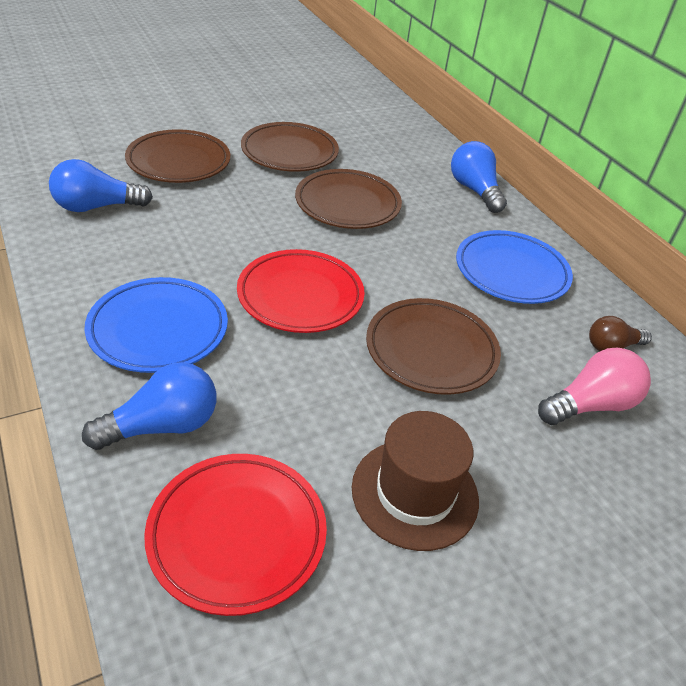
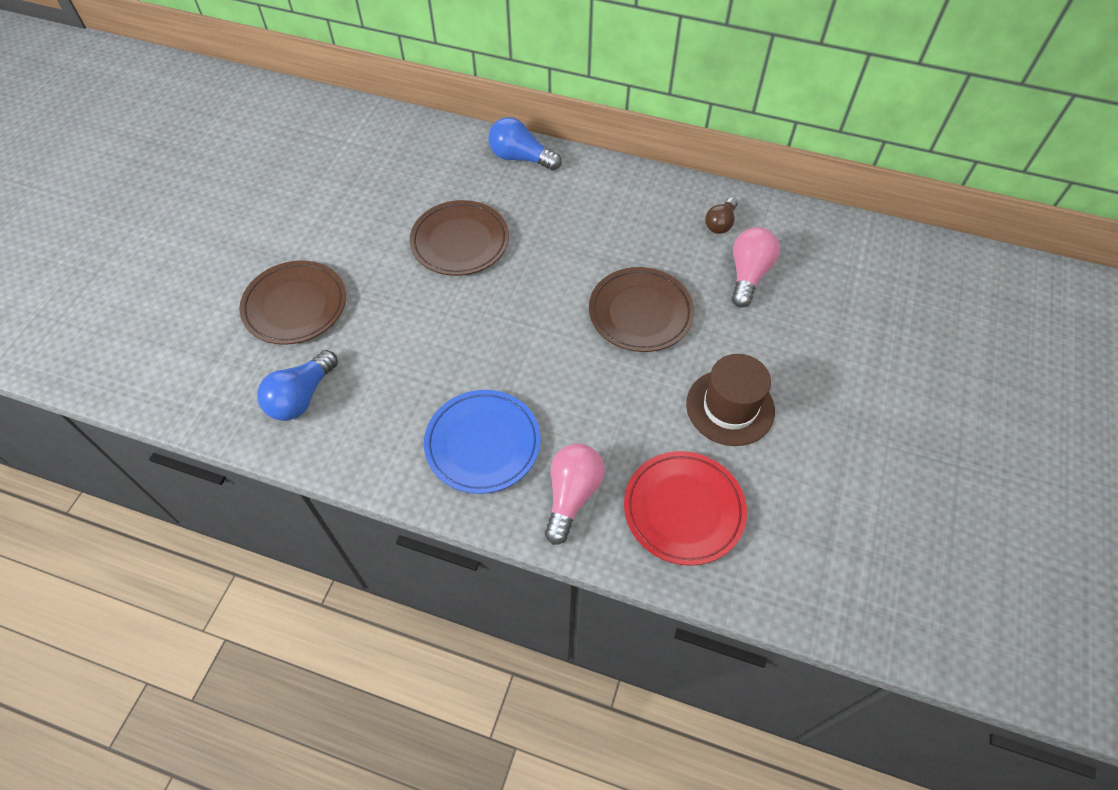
camera: 40 degrees left, 15 degrees up
(162, 426) = (572, 495): blue light bulb -> pink light bulb
(289, 152) = (359, 227): brown plate -> none
(300, 296) = (527, 342): red plate -> none
(511, 272) = (616, 213): blue plate -> none

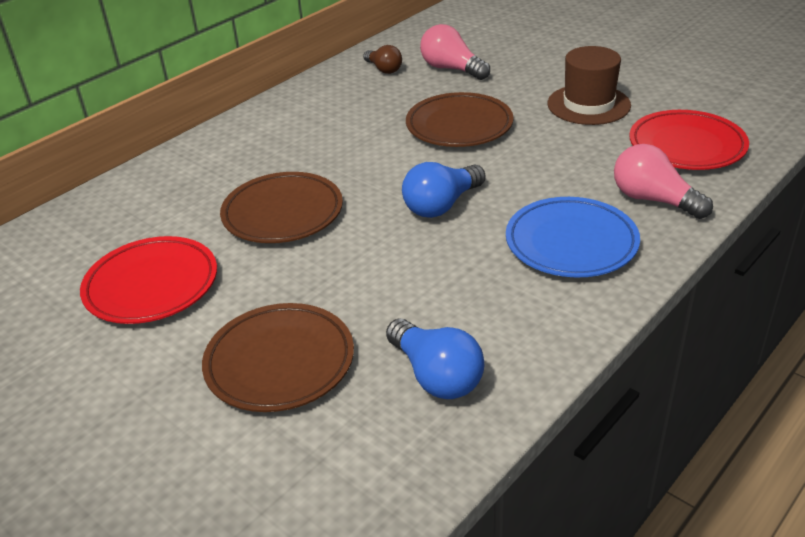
camera: 65 degrees left, 20 degrees down
(354, 206) = (151, 285): none -> red plate
(521, 158) = (197, 154): blue light bulb -> blue light bulb (442, 205)

